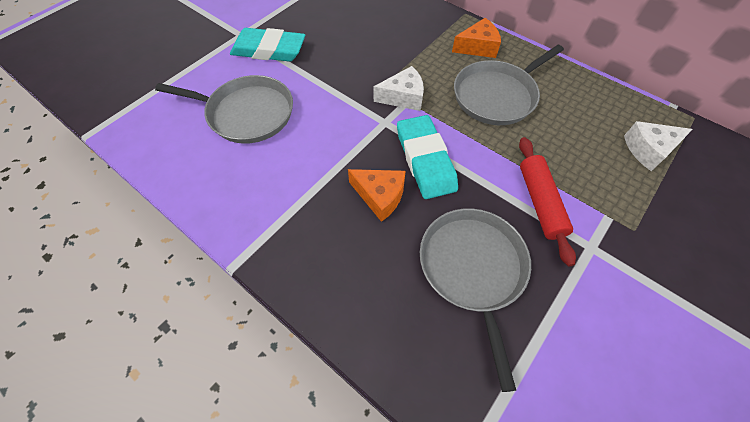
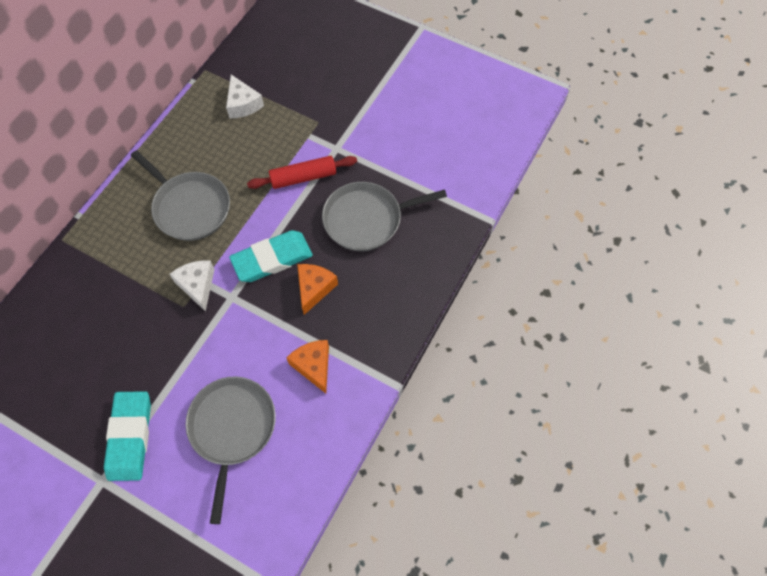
camera: 100 degrees left, 5 degrees up
(477, 47) = (120, 225): orange cheese -> orange cheese (313, 366)

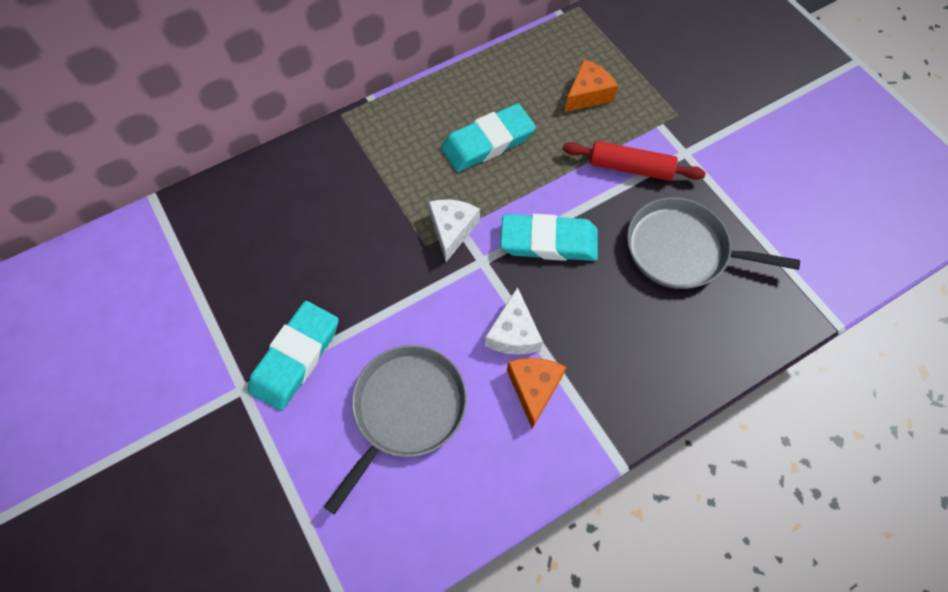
camera: 30 degrees right, 0 degrees up
(189, 207) = (488, 142): grey pan -> turquoise eraser
(243, 104) = (602, 59): white cheese -> white cheese (513, 333)
(314, 288) = (580, 299): orange cheese -> orange cheese (588, 94)

